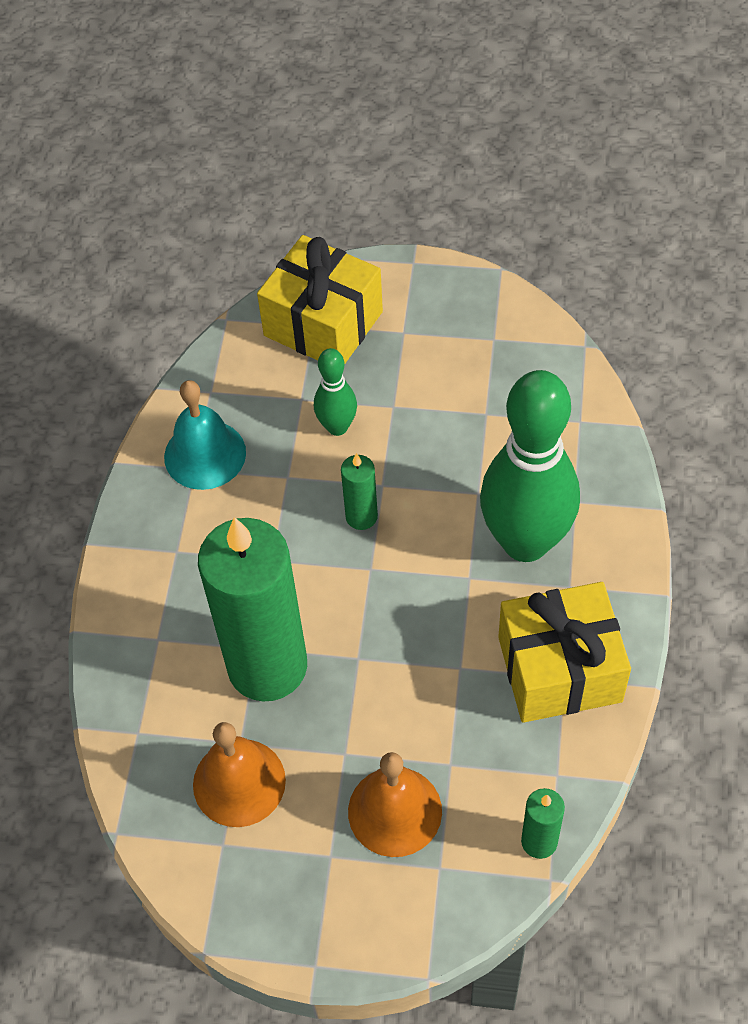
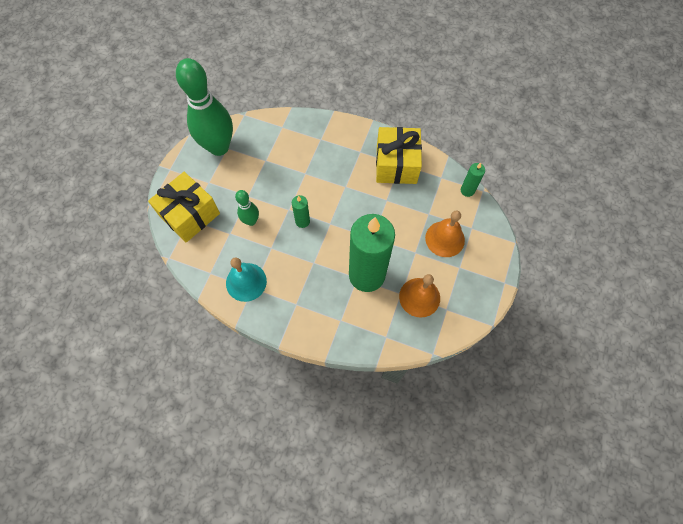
camera: 80 degrees left, 10 degrees up
(525, 542) = (334, 161): green bowling pin -> green bowling pin (219, 147)

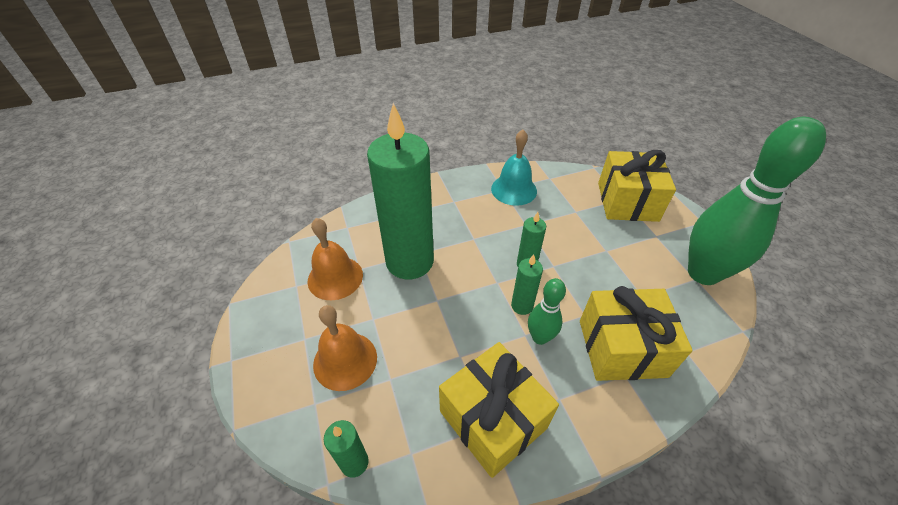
camera: 140 degrees right, 20 degrees down
(251, 221) = (572, 232): green bowling pin -> green bowling pin (540, 337)
(308, 148) = (622, 348): none -> yellow gift
(331, 201) = (522, 306): none -> green candle

